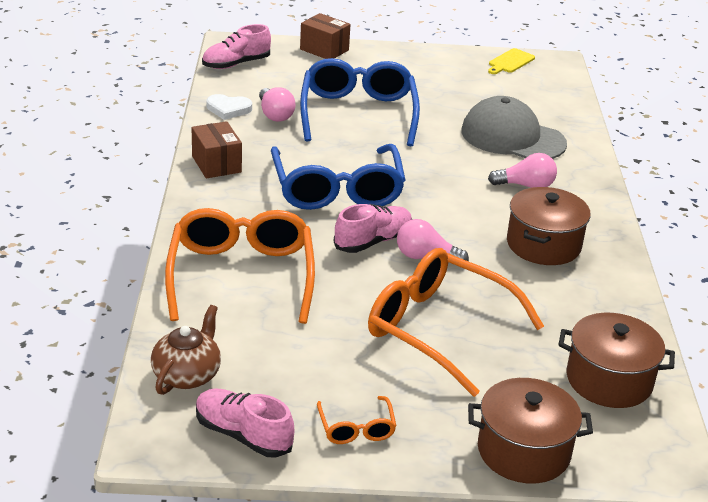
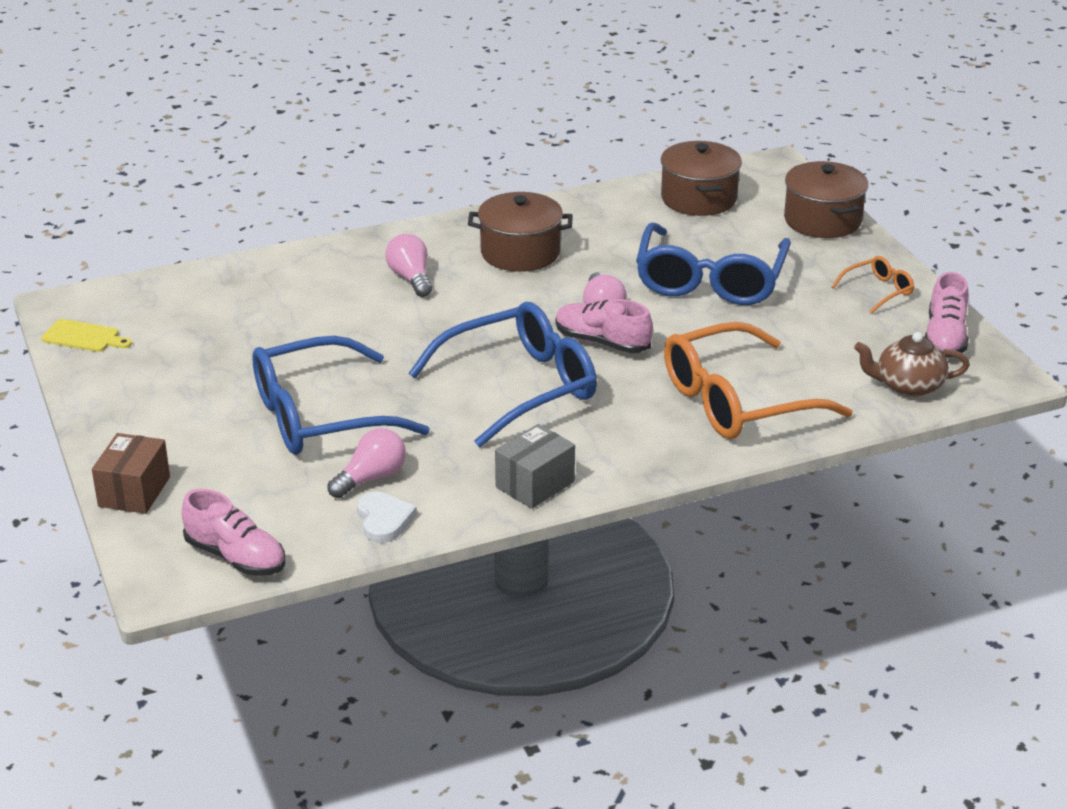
camera: 110 degrees left, 0 degrees up
(216, 164) = (535, 484): brown box -> grey box
(439, 329) = (710, 280): orange glasses -> blue glasses
(512, 137) = (303, 302): grey cap -> none

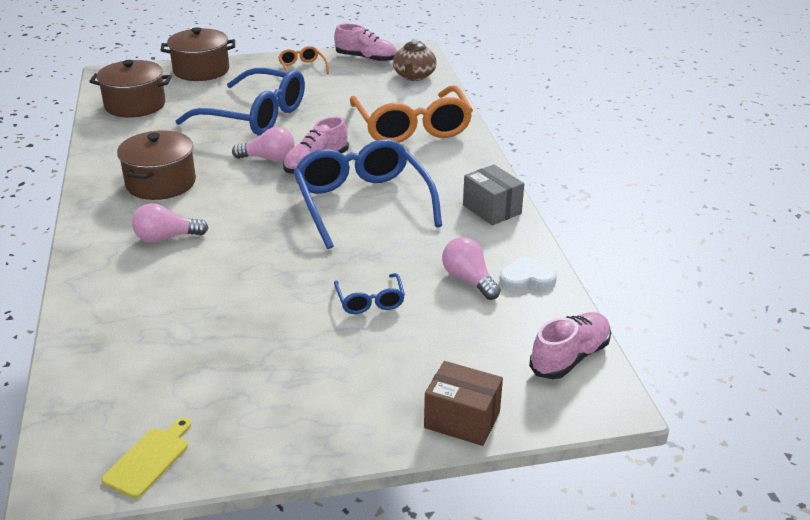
camera: 80 degrees left, 0 degrees up
(320, 416) = (370, 301): blue glasses -> blue glasses, size x0.45

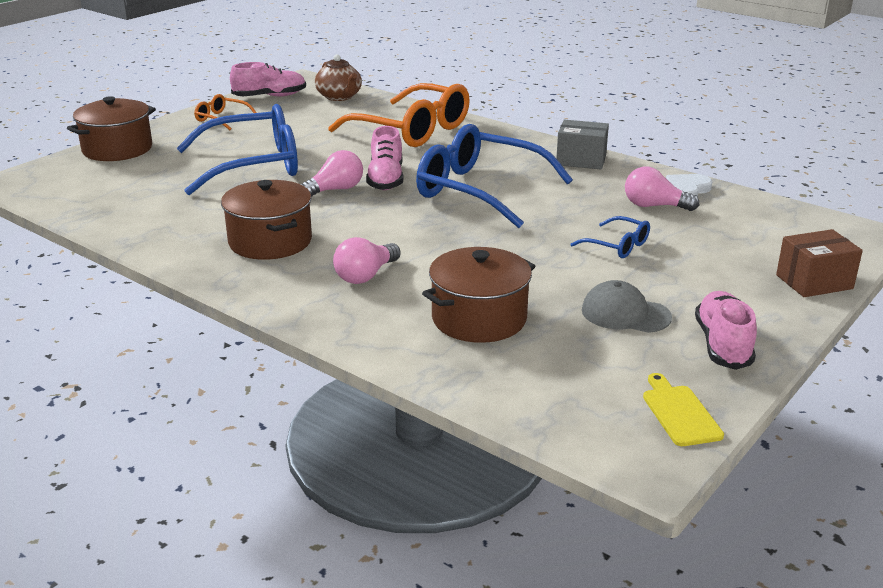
camera: 40 degrees left, 5 degrees down
(135, 105) = (103, 196): brown pot -> brown pot (479, 319)
(265, 361) = (625, 314): none -> grey cap
(570, 357) = (799, 221): pink shoe -> pink shoe (722, 345)

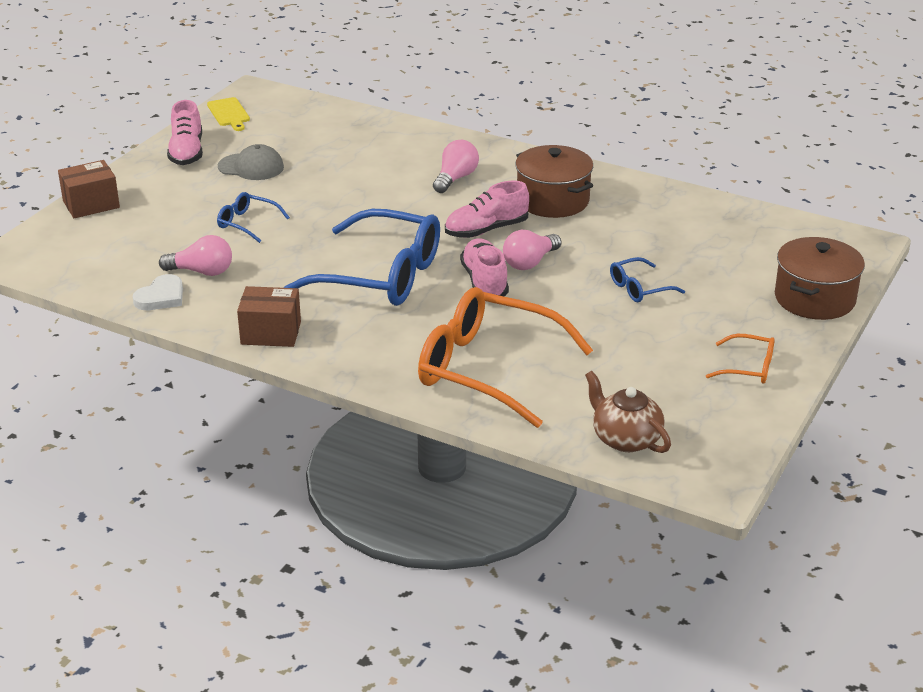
camera: 170 degrees right, 5 degrees up
(253, 165) = (639, 288): blue glasses -> blue glasses, size x0.45
(270, 96) = (727, 428): pink shoe -> pink shoe (486, 230)
(479, 319) = (359, 155): brown pot -> none
(581, 160) = (271, 333): grey box -> brown box

